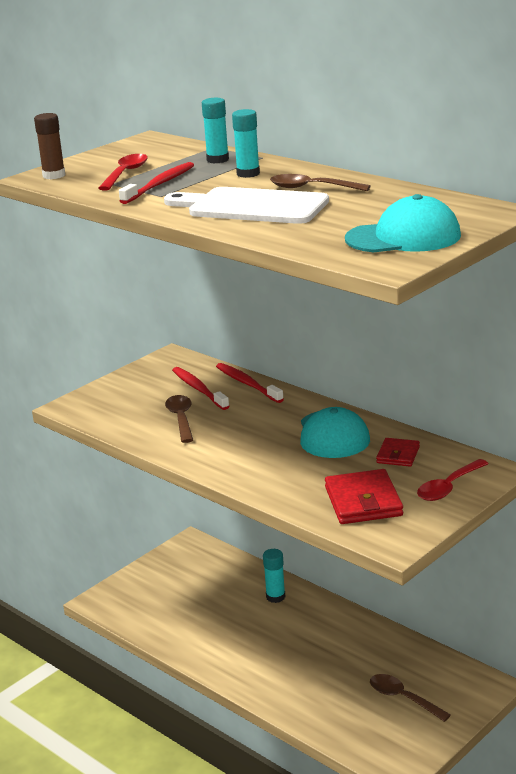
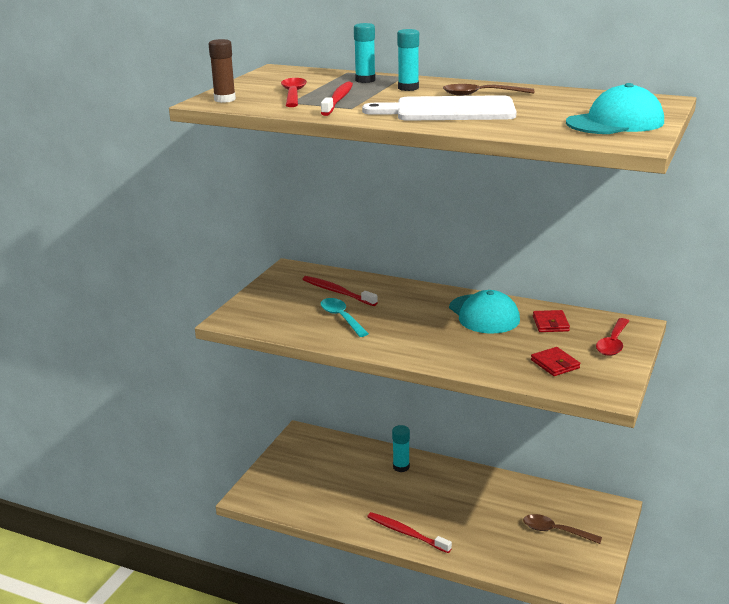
camera: 20 degrees left, 0 degrees up
(181, 419) = (341, 318): brown spoon -> turquoise spoon
(247, 384) = (376, 283): red toothbrush -> red toothbrush (406, 533)
(363, 501) = (555, 364): red wallet -> red wallet, size x0.59

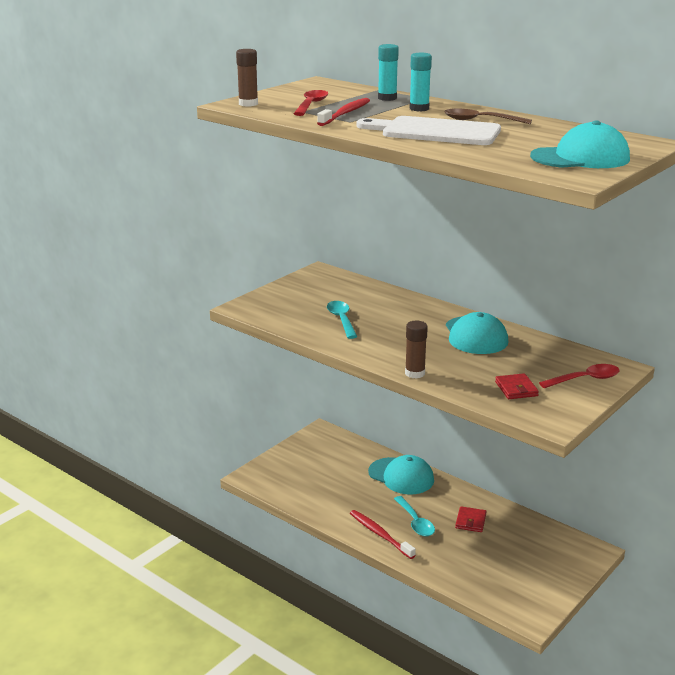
camera: 15 degrees right, 0 degrees up
(337, 292) = (351, 297): red toothbrush -> none
(401, 467) = (401, 476): turquoise glue stick -> turquoise cap
(435, 513) = (415, 522): none -> turquoise spoon
(447, 364) = (415, 373): none -> brown glue stick
(550, 324) = (535, 353): red wallet -> red wallet (470, 521)
(555, 531) = (523, 560): brown spoon -> none
(613, 343) = (585, 379): red spoon -> red spoon turned 150 degrees counterclockwise

